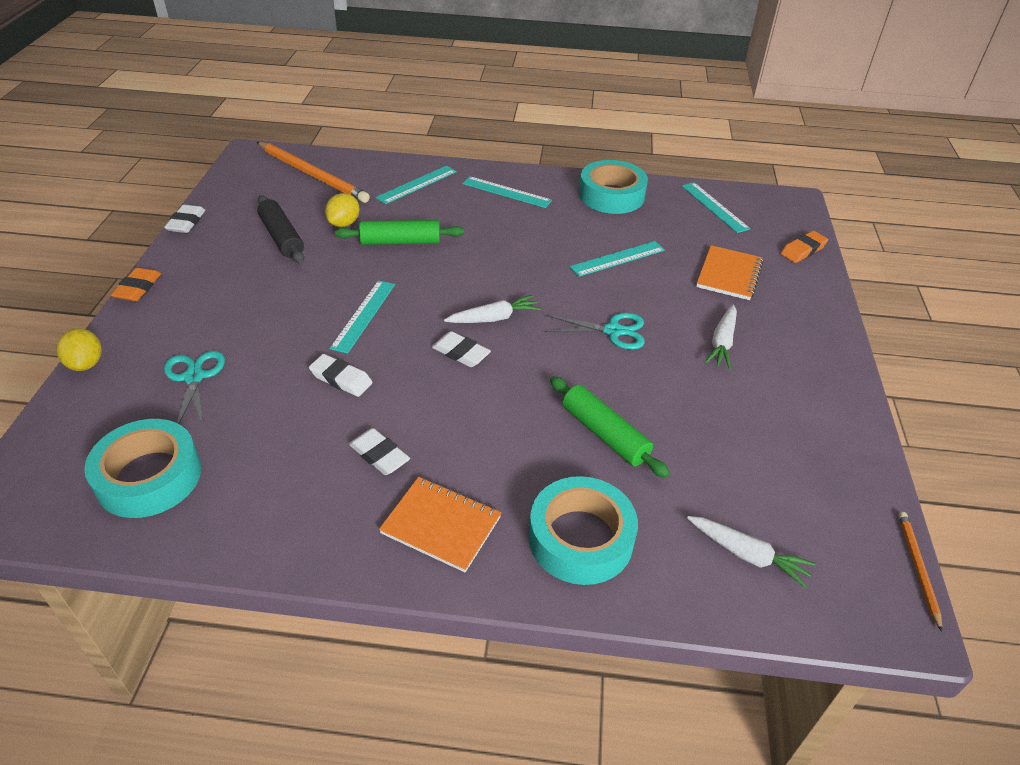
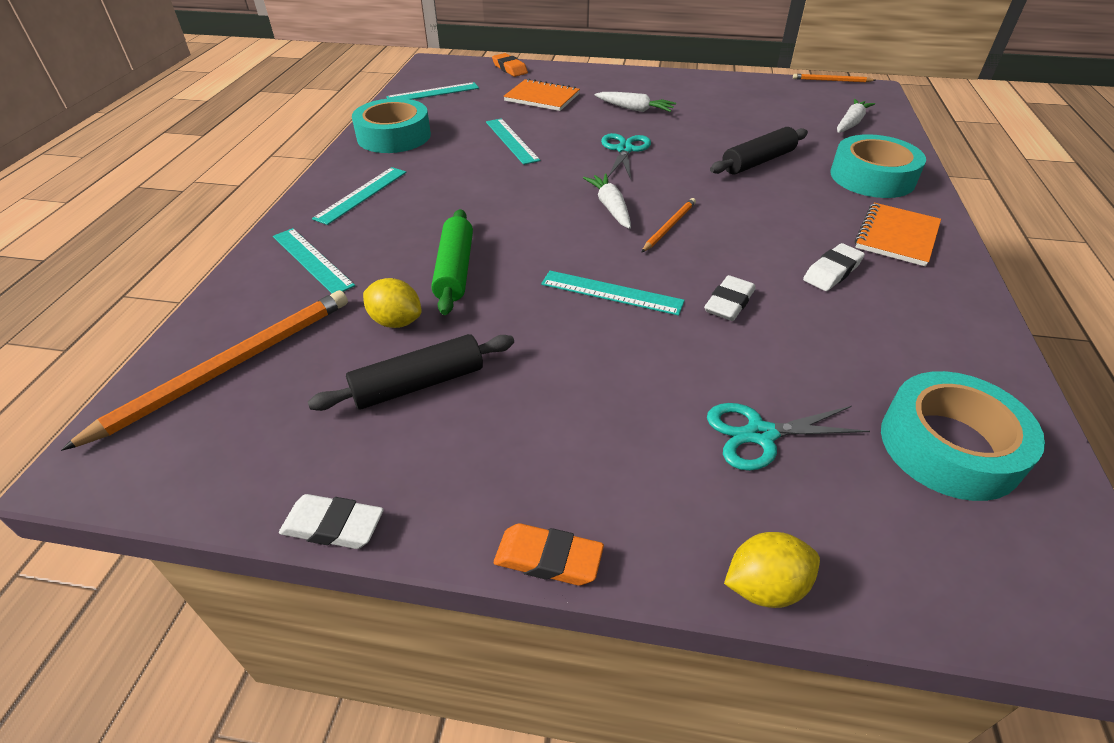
camera: 85 degrees left, 0 degrees up
(461, 353) = (669, 226): white eraser -> orange pencil
(604, 434) = (758, 162): green rolling pin -> black rolling pin

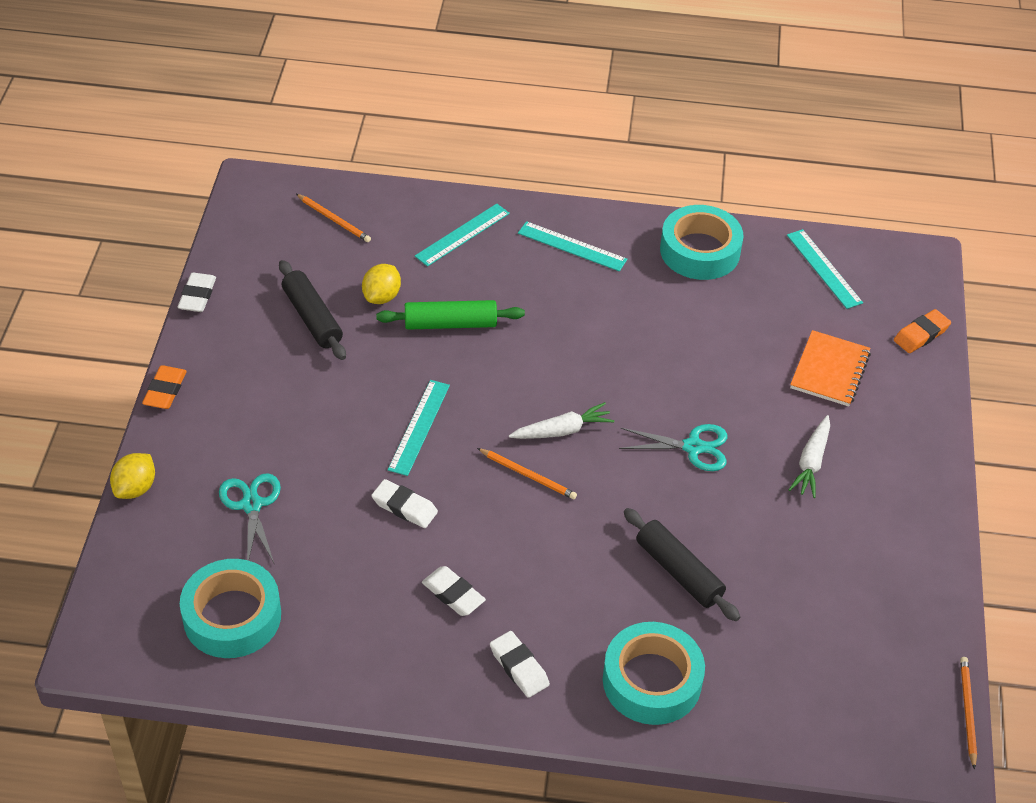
camera: 85 degrees right, 5 degrees up
(230, 367) = (334, 220): orange pencil -> orange pencil, size x0.50
(511, 141) = (702, 347): turquoise ruler -> none
(765, 586) = (135, 488): yellow lemon -> yellow lemon turned 45 degrees clockwise
(850, 123) = (808, 697): white carrot -> none
(896, 236) = (519, 667): orange notebook -> white eraser

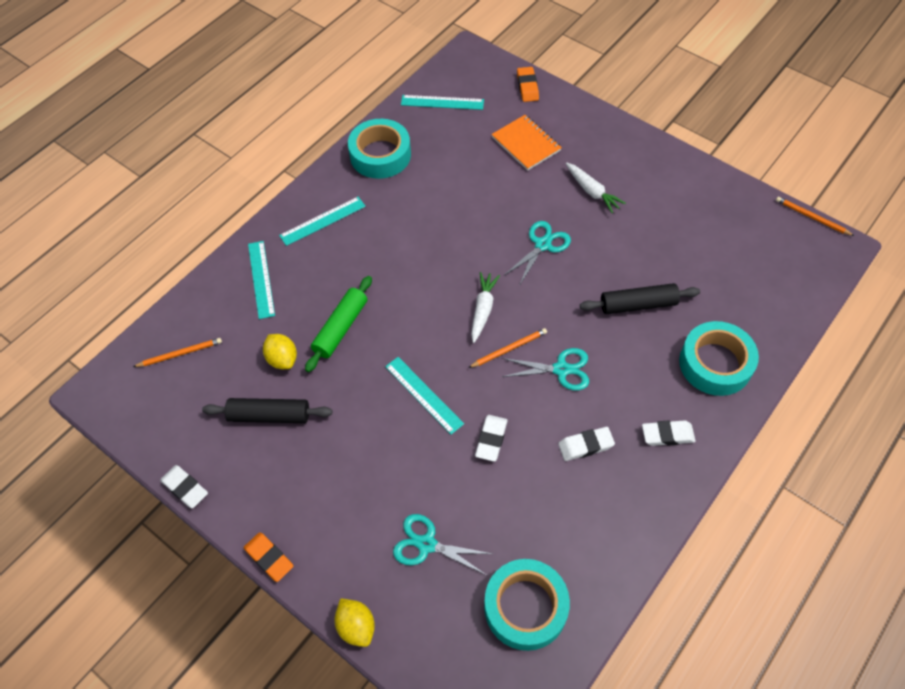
camera: 55 degrees left, 10 degrees up
(404, 507) = (491, 439): white eraser -> white eraser turned 45 degrees counterclockwise
(535, 533) = (561, 369): none -> turquoise scissors

